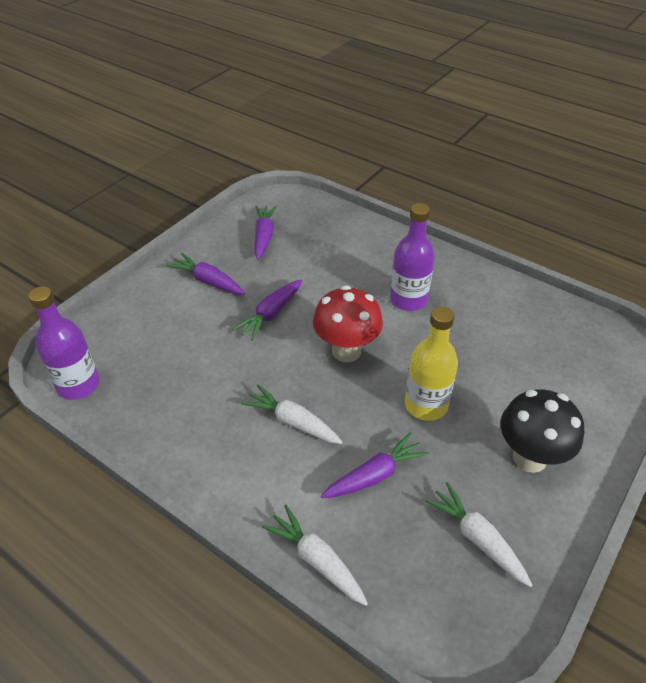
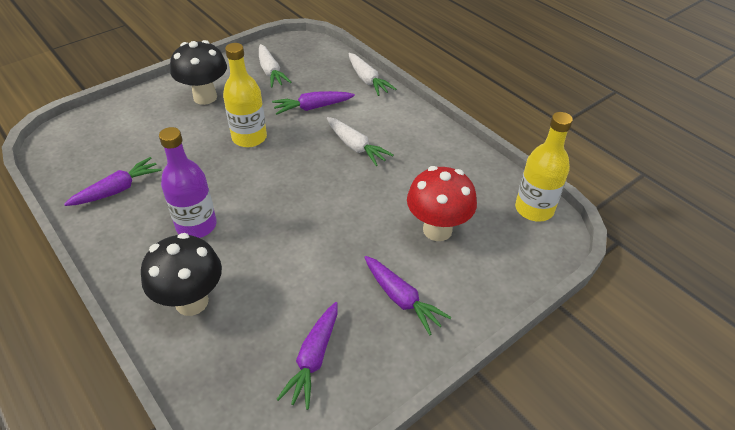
camera: 165 degrees left, 0 degrees up
(78, 385) = (534, 209): purple bottle -> yellow bottle
(270, 314) = (343, 240): purple carrot -> purple carrot (117, 190)
(346, 351) = (287, 189): red mushroom -> red mushroom (437, 230)
(369, 249) = (192, 302): none -> black mushroom

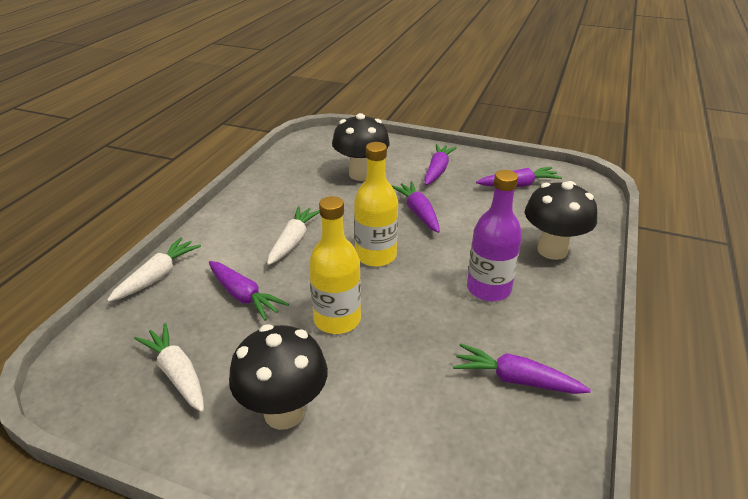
camera: 120 degrees left, 10 degrees down
(271, 72) = (177, 373): white carrot -> white carrot turned 75 degrees counterclockwise
(333, 238) = (418, 212): none -> purple carrot
(437, 230) = (361, 174): red mushroom -> black mushroom
(534, 209) = (302, 146): yellow bottle -> yellow bottle (376, 256)

